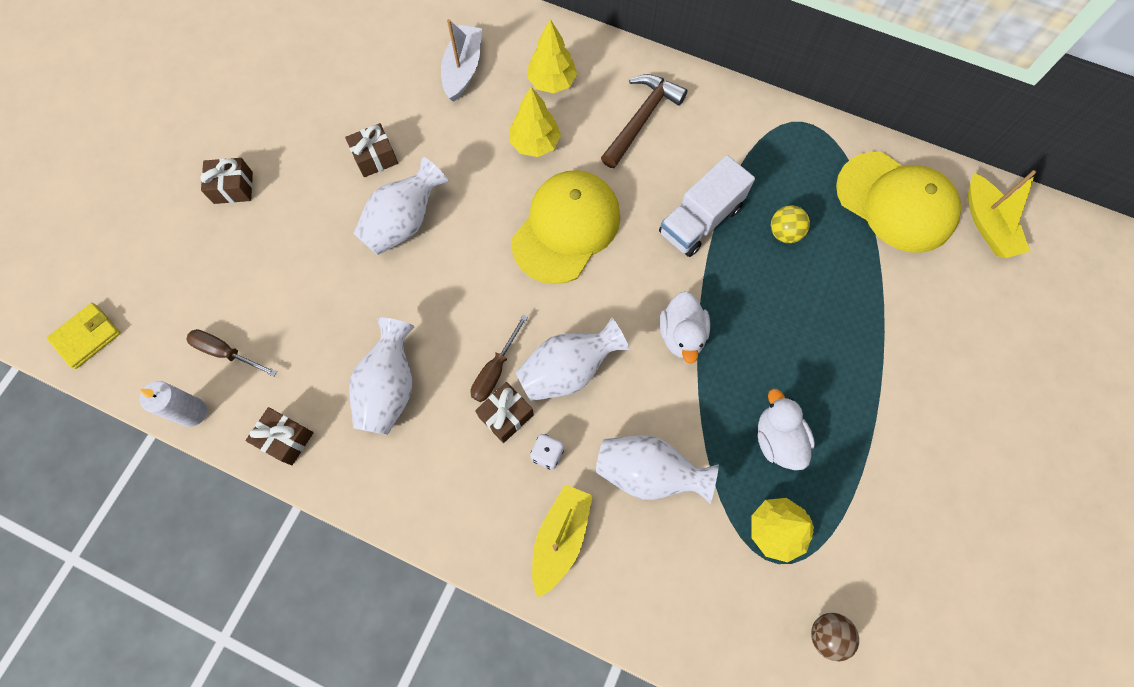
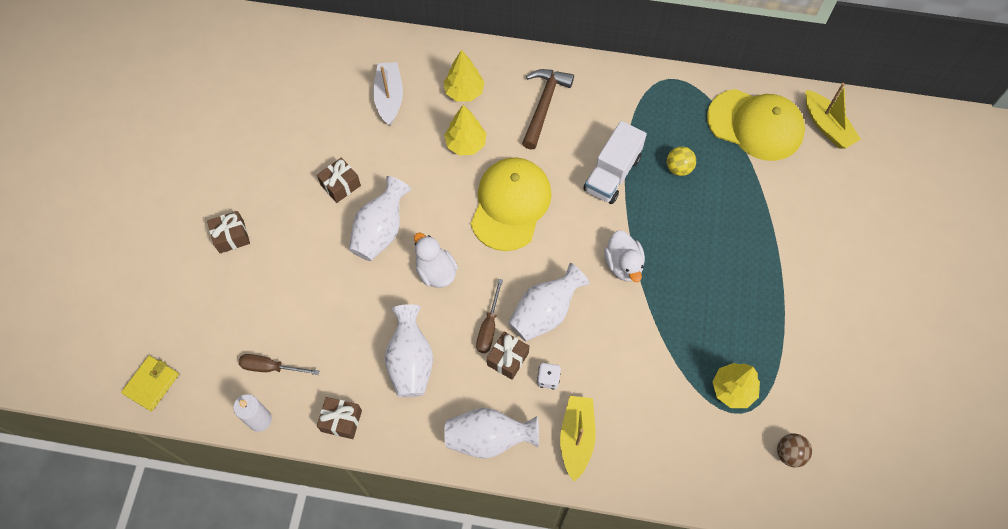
camera: 15 degrees left, 5 degrees down
(648, 473) = (628, 373): white vase -> white vase (488, 438)
(777, 439) = (716, 323): white duck -> white duck (436, 271)

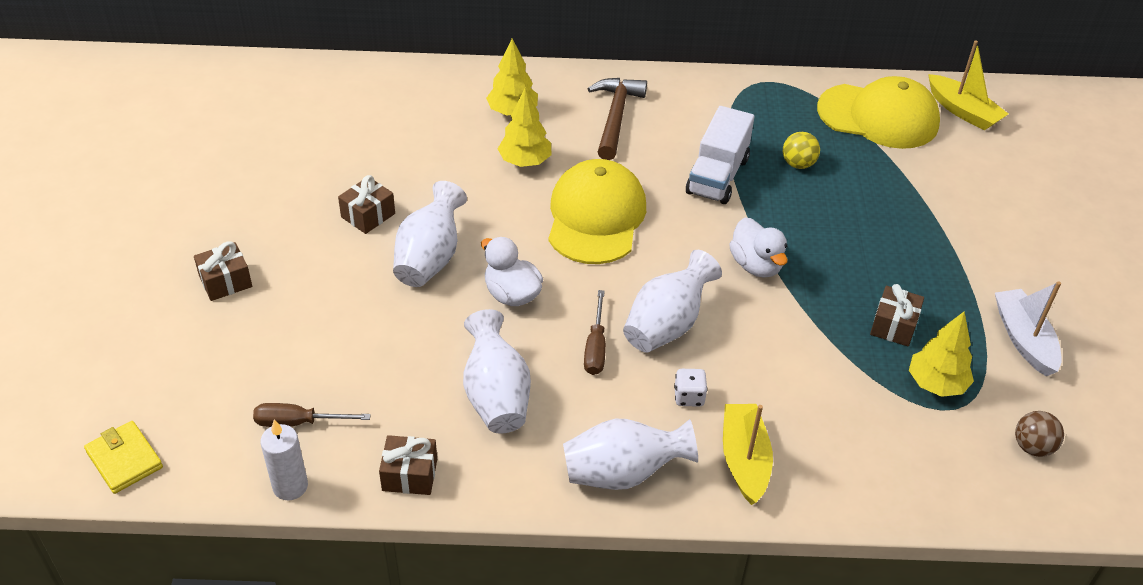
camera: 10 degrees left, 20 degrees down
(151, 384) = (124, 459): yellow wallet -> yellow wallet turned 60 degrees counterclockwise
(389, 97) = (418, 124): white boat -> white boat (1023, 339)
(507, 359) = (629, 380): brown gift -> brown gift (893, 326)

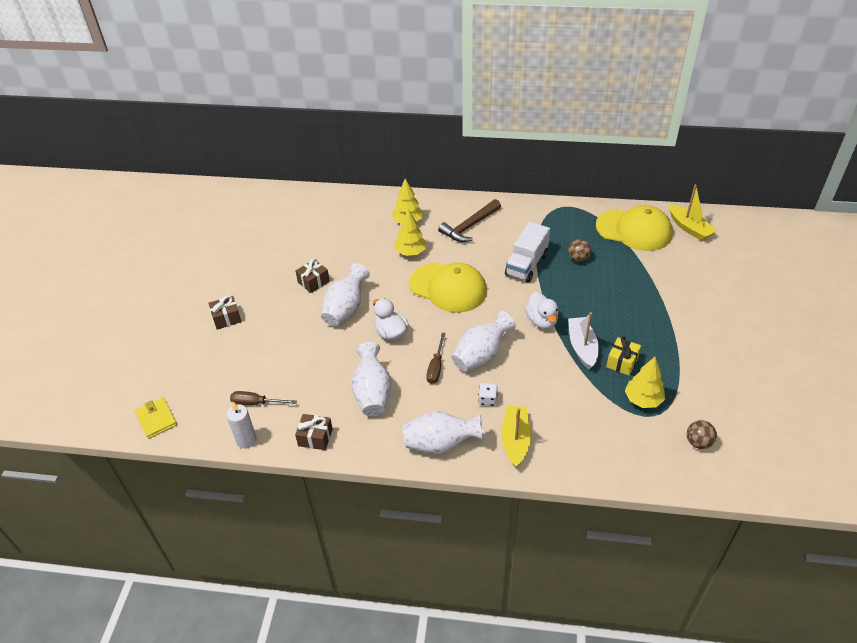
camera: 10 degrees right, 0 degrees up
(596, 217) = (448, 287): yellow cap -> yellow cap turned 105 degrees clockwise
(615, 117) = (469, 226): brown hammer -> brown hammer turned 150 degrees counterclockwise
(798, 164) = (578, 259): yellow ball -> brown ball
(893, 326) = (622, 362): brown gift -> yellow gift
(1023, 339) = (704, 374): white boat -> white boat (582, 347)

